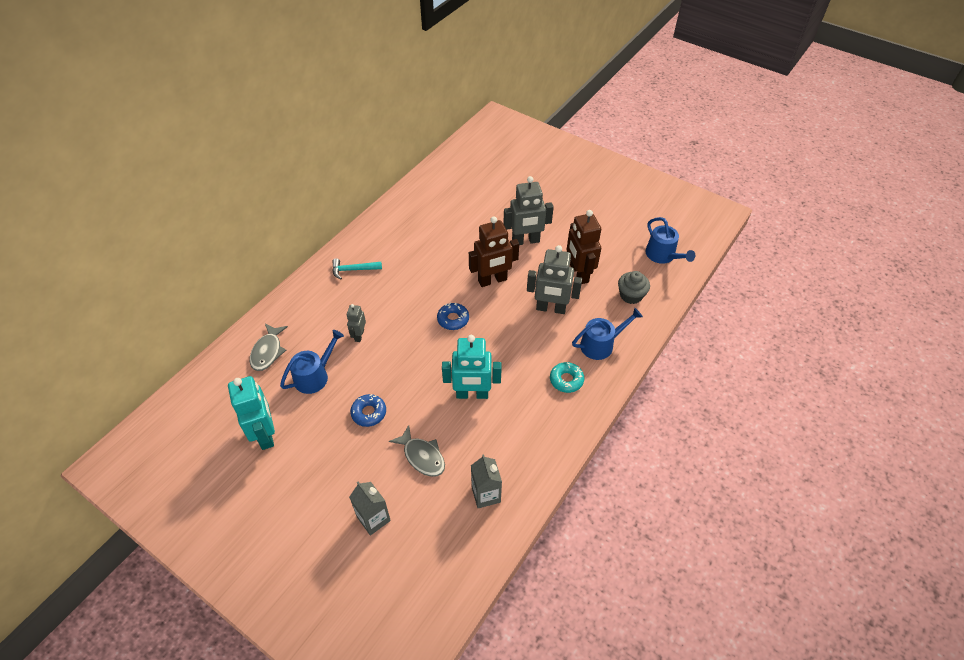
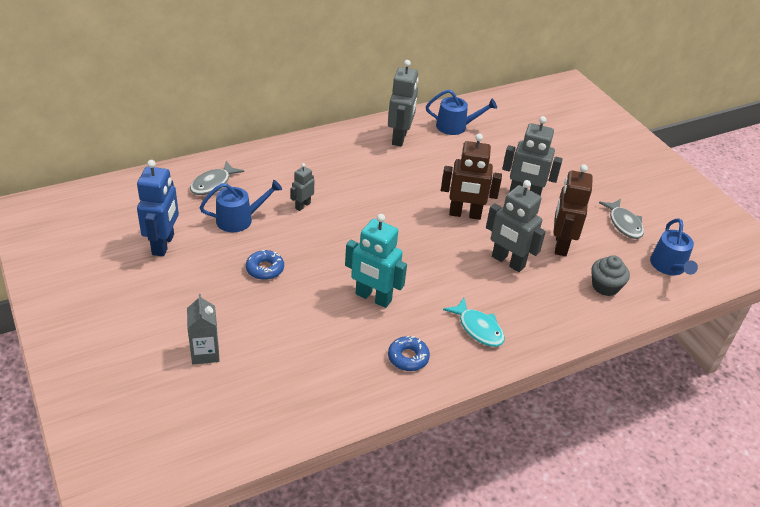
camera: 25 degrees right, 10 degrees down
(265, 434) = (163, 244): turquoise robot -> blue robot
(353, 270) = (336, 153): turquoise hammer -> none
(395, 230) = (400, 138): none -> grey robot
(422, 456) = (287, 325): grey fish -> grey fish (624, 224)
(453, 319) = (401, 229): blue donut -> blue donut (408, 357)
(486, 494) = (323, 385): grey carton -> none
(566, 380) = (478, 328): turquoise donut -> turquoise fish
(600, 344) = (538, 314): blue watering can -> blue watering can (455, 126)

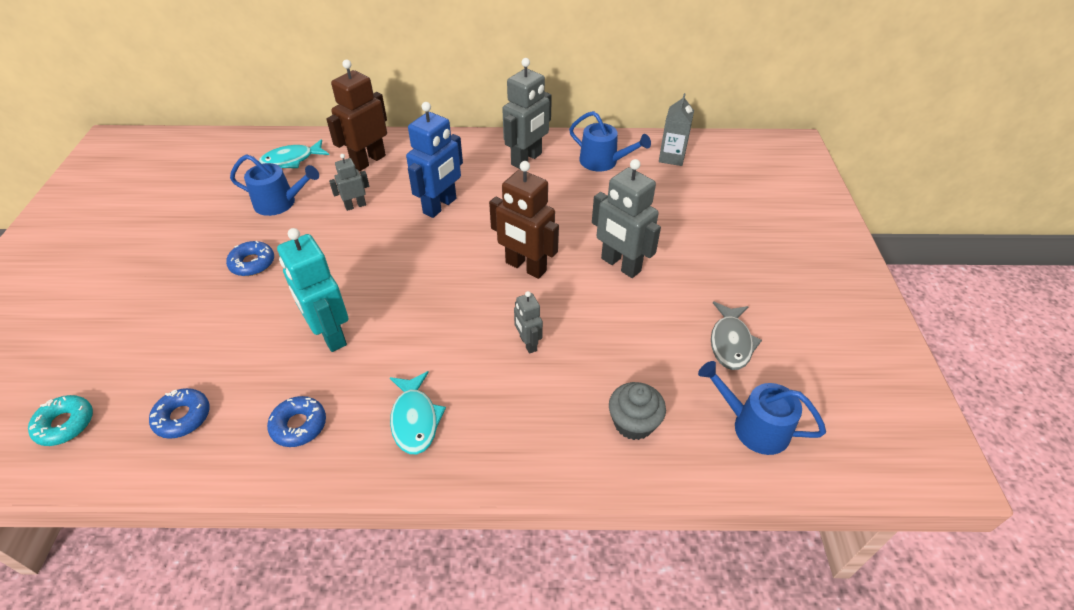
camera: 30 degrees right, 5 degrees up
(163, 244) = (187, 208): blue robot -> blue robot (440, 206)
(205, 353) = (106, 337): grey carton -> grey carton (672, 157)
(213, 184) = (291, 160): grey fish -> turquoise fish
(241, 415) = (65, 424): none -> turquoise donut
(323, 381) = (183, 417): none -> blue donut
(508, 262) = (528, 343): grey robot -> grey robot, size x0.54
(560, 245) = (616, 343): brown robot -> brown robot (368, 161)
(669, 266) = (754, 426): blue watering can -> blue watering can turned 90 degrees clockwise

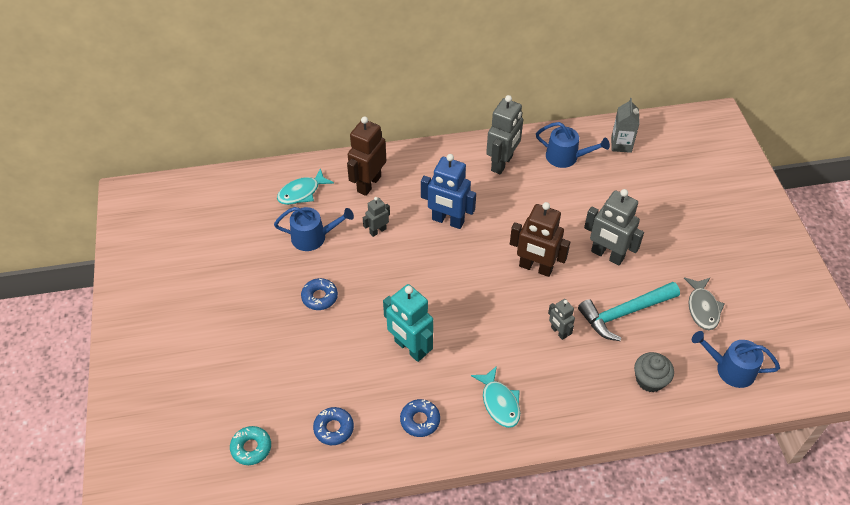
camera: 10 degrees left, 5 degrees up
(440, 206) = (447, 221): blue robot -> blue robot turned 90 degrees clockwise
(623, 333) = (624, 313): none -> turquoise hammer

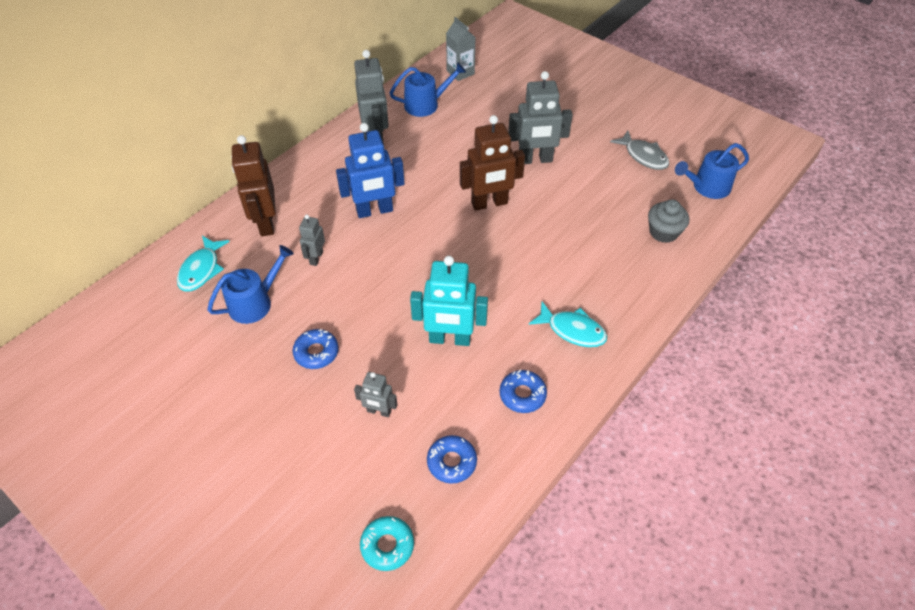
camera: 40 degrees left, 0 degrees up
(558, 332) = (560, 241): grey robot -> grey robot (379, 411)
(624, 313) = (593, 195): turquoise hammer -> none

